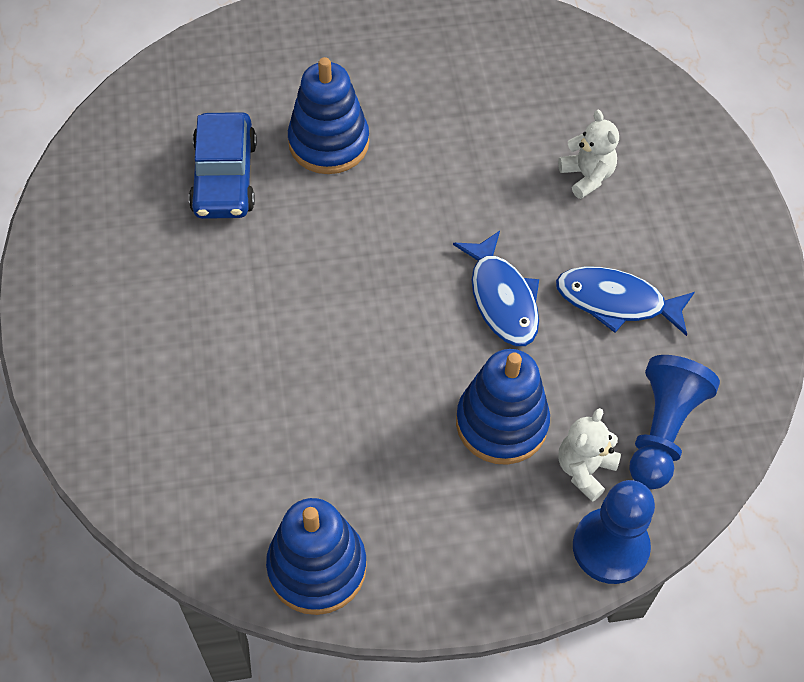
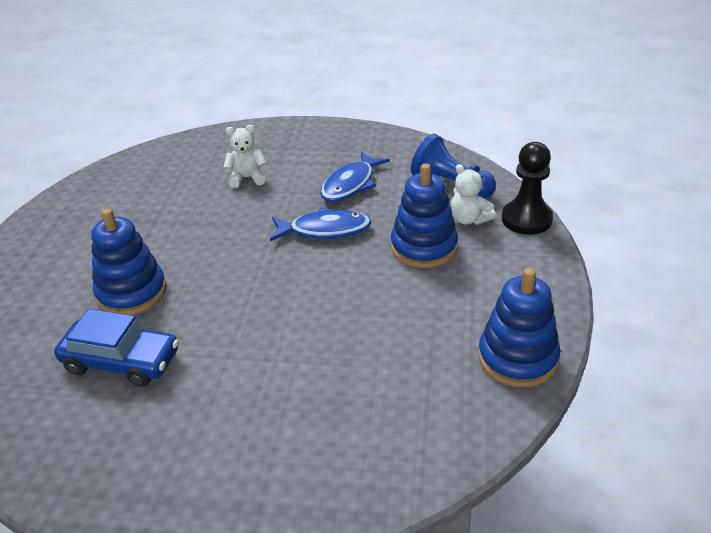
camera: 70 degrees left, 20 degrees down
(610, 547) = (526, 219): blue pawn -> black pawn

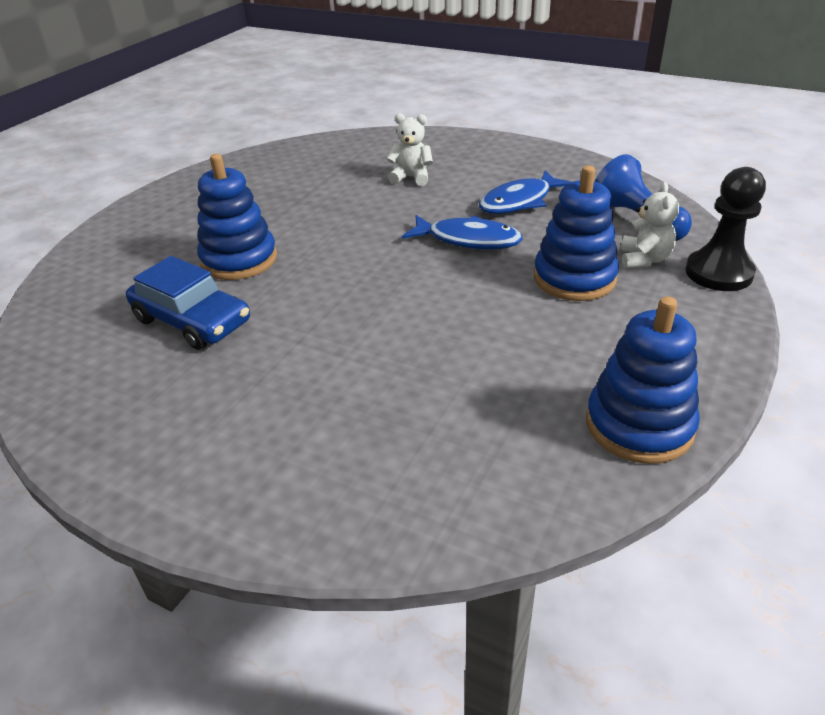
camera: 20 degrees right, 0 degrees up
(469, 219) = (644, 260): white teddy bear -> white teddy bear turned 150 degrees counterclockwise

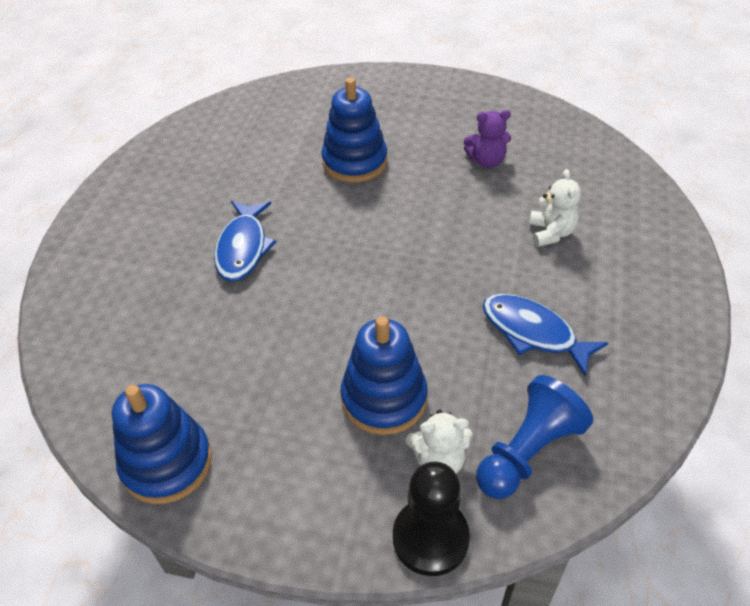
camera: 75 degrees right, 10 degrees up
(192, 321) = (266, 165): blue car -> none
(299, 191) = (486, 161): none -> purple teddy bear
(468, 240) = (434, 302): blue fish -> blue fish (243, 248)

